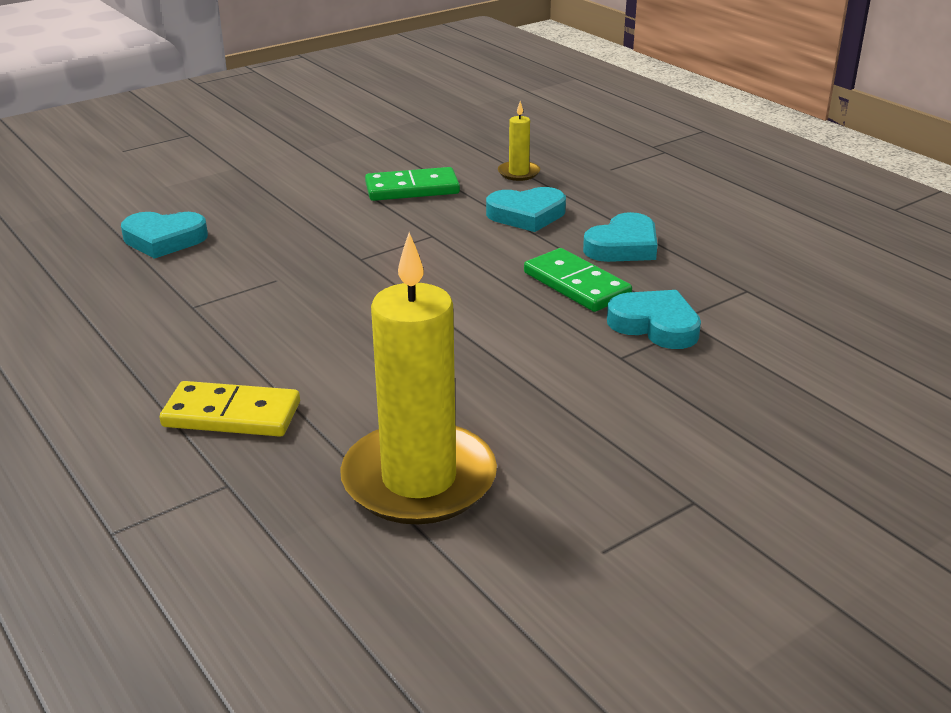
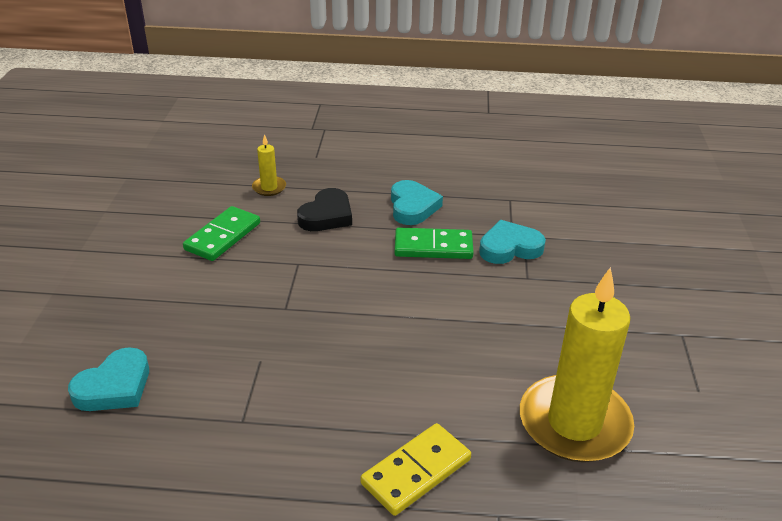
camera: 50 degrees left, 5 degrees up
(526, 215) = (327, 215): turquoise heart -> black heart

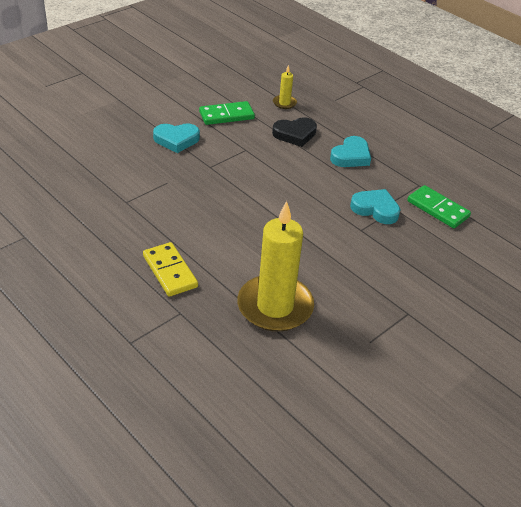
camera: 40 degrees right, 5 degrees up
(114, 386) = (94, 155): turquoise heart -> turquoise heart (176, 140)
(416, 471) = (170, 271): yellow domino -> yellow domino turned 60 degrees clockwise
(433, 247) = (330, 183): green domino -> green domino (438, 209)

